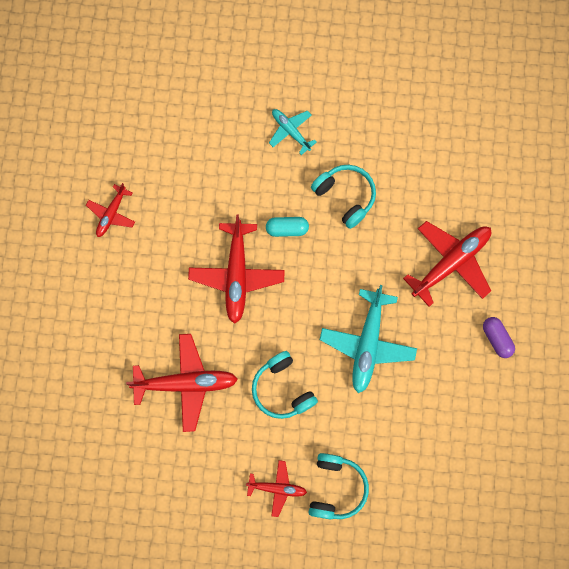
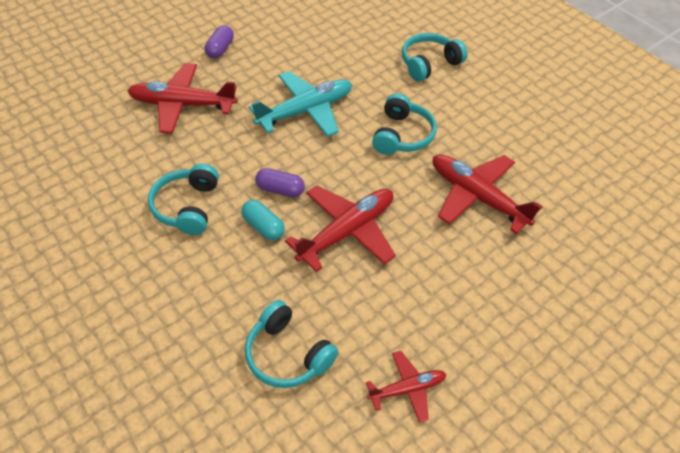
camera: 135 degrees left, 25 degrees down
(188, 172) = (287, 354): none -> turquoise headphones
(277, 488) = (472, 92): red plane -> none
(291, 131) = (154, 297): turquoise plane -> none
(308, 263) = (280, 189): none -> purple capsule

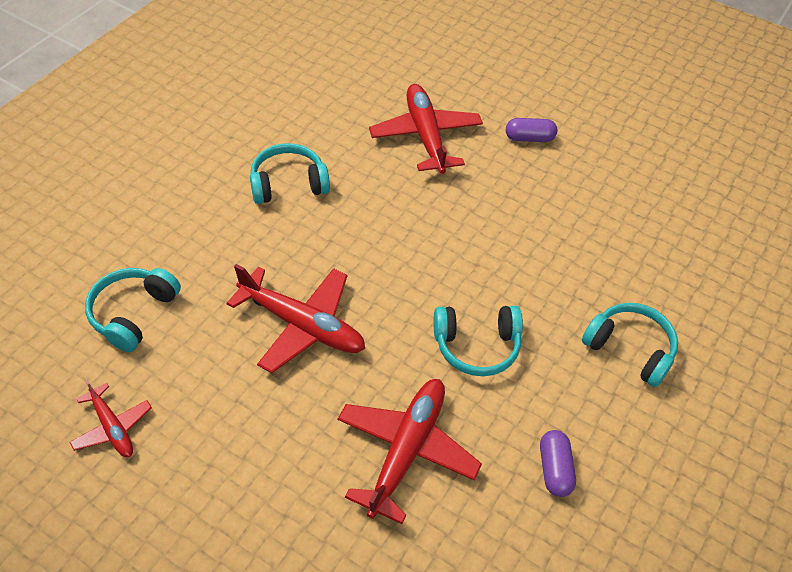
camera: 70 degrees right, 0 degrees up
(263, 226) = (284, 251): turquoise capsule -> none
(280, 189) = (340, 250): purple capsule -> purple capsule (554, 469)
(305, 111) = (470, 241): turquoise plane -> none

